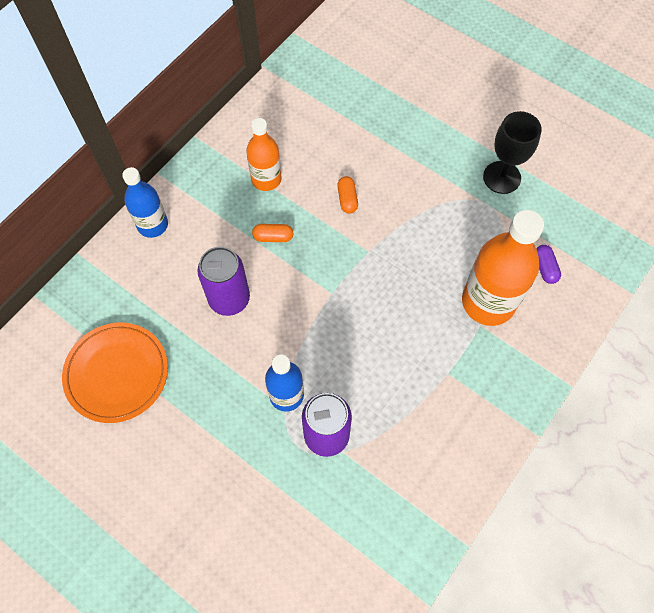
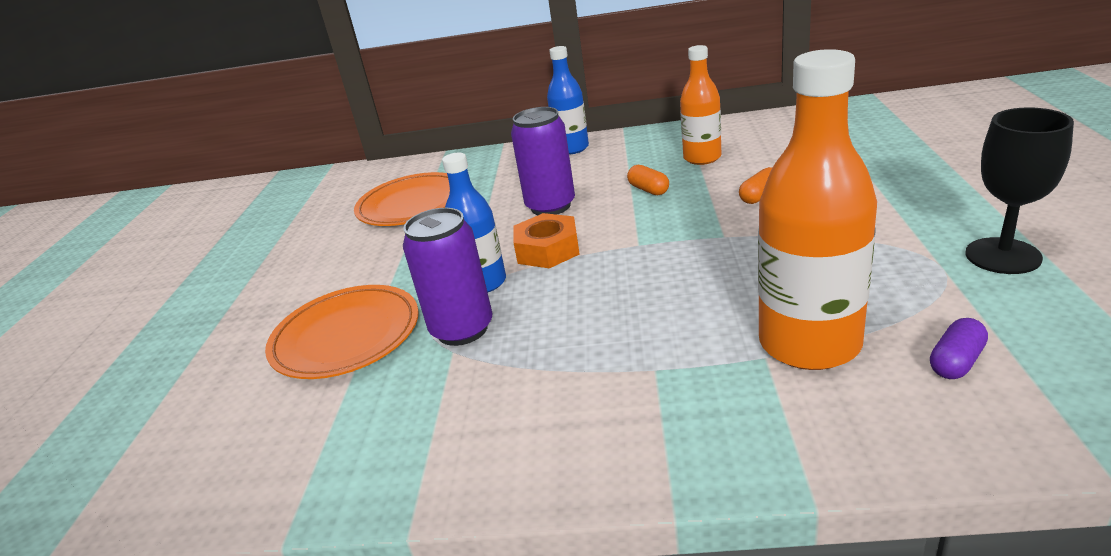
camera: 60 degrees right, 35 degrees down
(268, 502) = (346, 336): none -> orange plate
(285, 339) = (547, 250): none -> orange nut

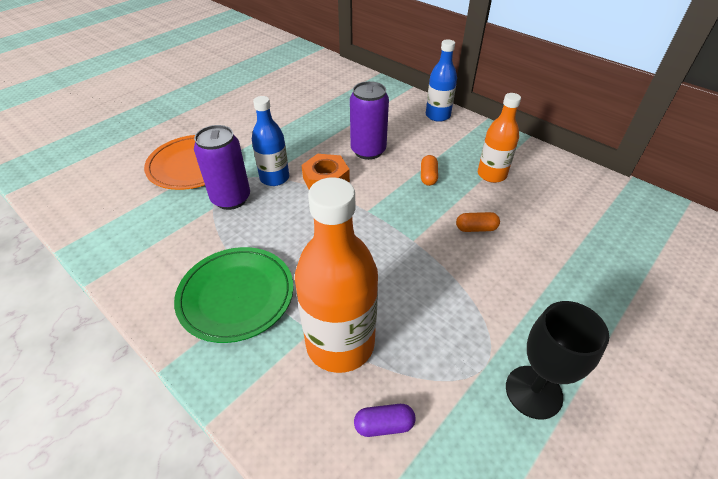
camera: 35 degrees right, 15 degrees up
(412, 205) = (316, 102): orange plate -> none
(634, 392) = (236, 296): none -> green plate

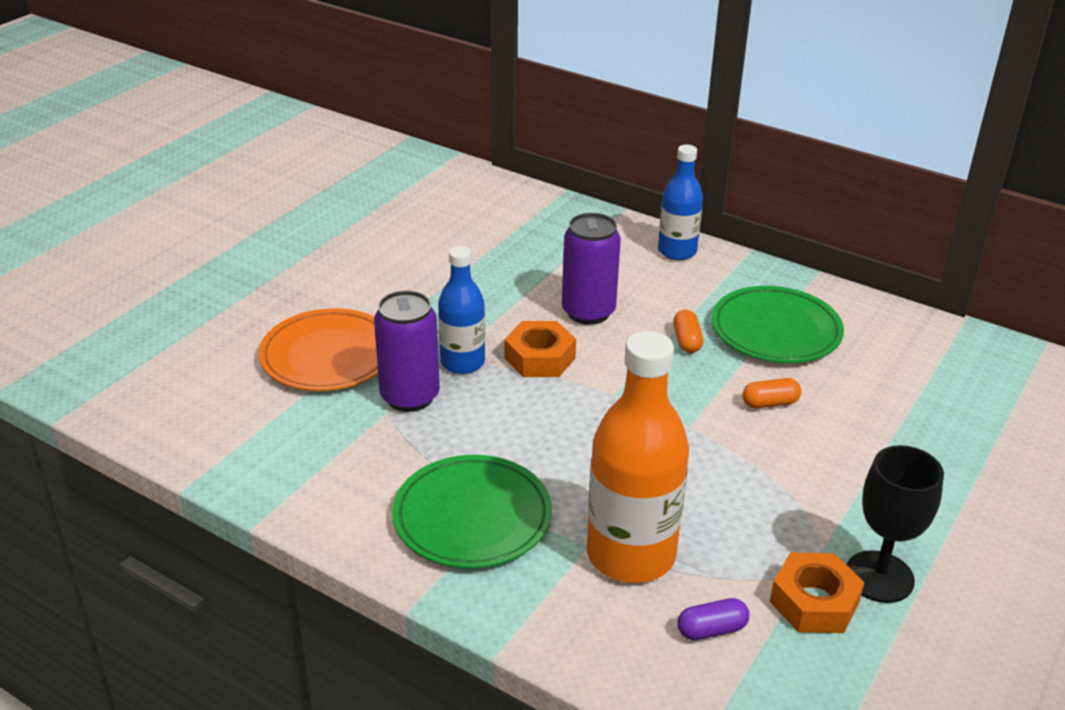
camera: 10 degrees left, 10 degrees down
(474, 409) = (814, 602): none -> orange nut
(491, 174) = (775, 330): orange bottle -> green plate

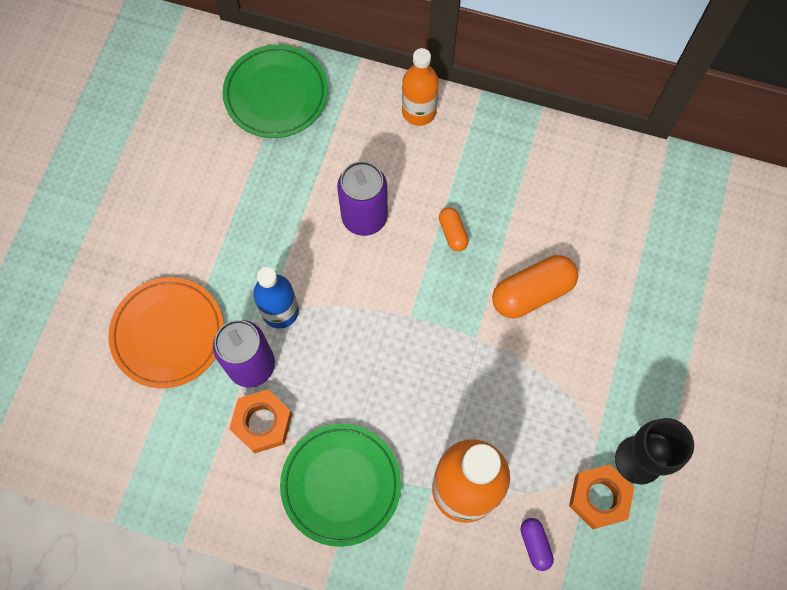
camera: 15 degrees left, 35 degrees up
(540, 358) = (340, 288): orange nut -> orange nut (262, 423)
(677, 251) = (419, 111): blue bottle -> orange bottle
(711, 630) = (535, 544): purple capsule -> purple capsule turned 75 degrees counterclockwise
(770, 403) = (532, 293): orange capsule -> orange capsule, size x1.90
(775, 330) = (521, 199): green plate -> green plate (276, 94)

